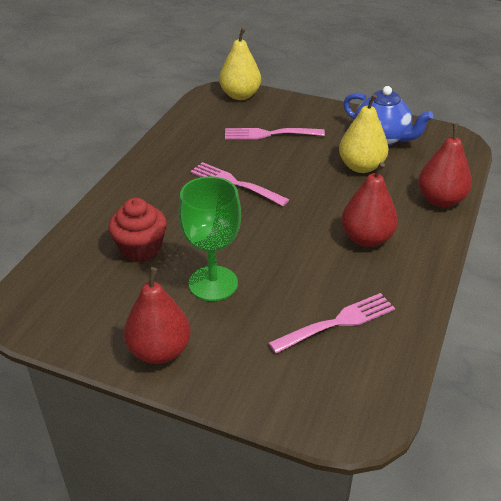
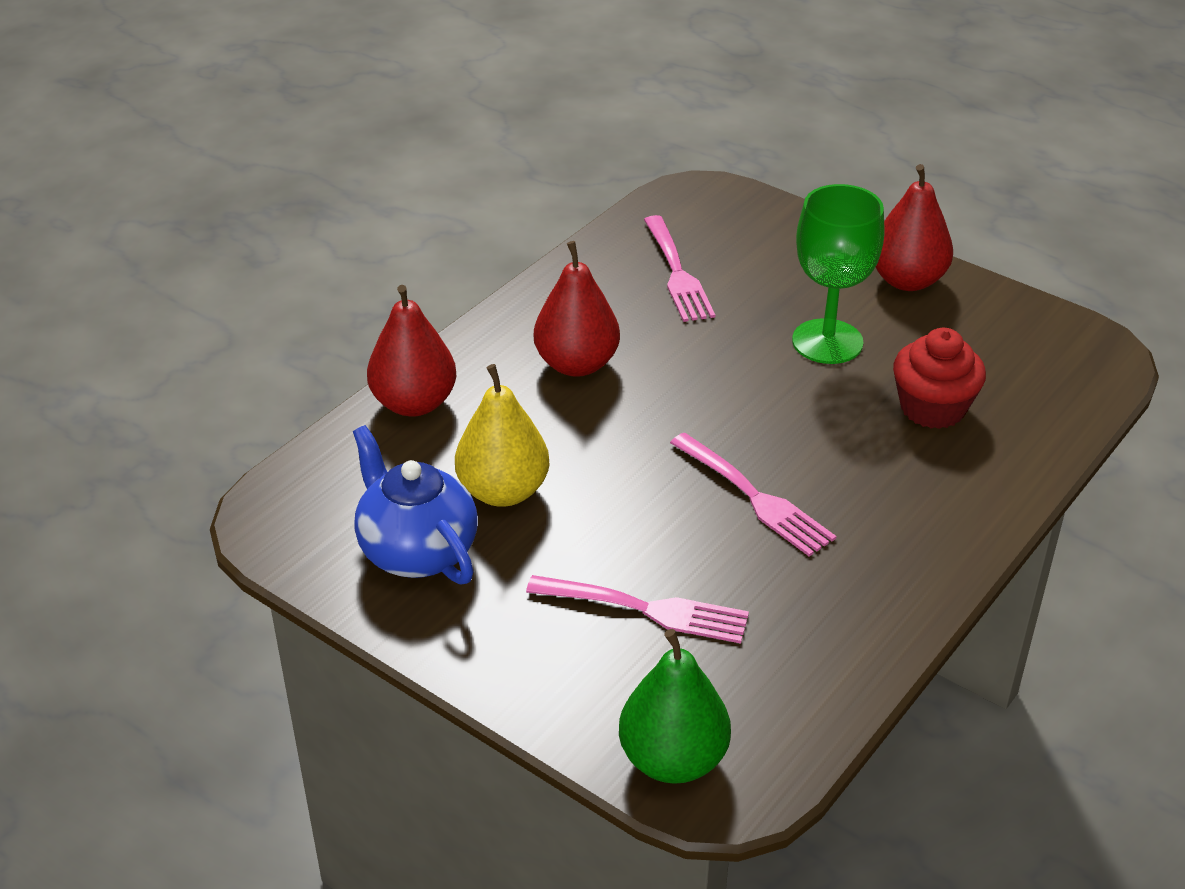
camera: 165 degrees left, 0 degrees up
(240, 95) = (673, 759): yellow pear -> green pear
(337, 322) = (677, 273): pink fork -> pink fork turned 90 degrees counterclockwise

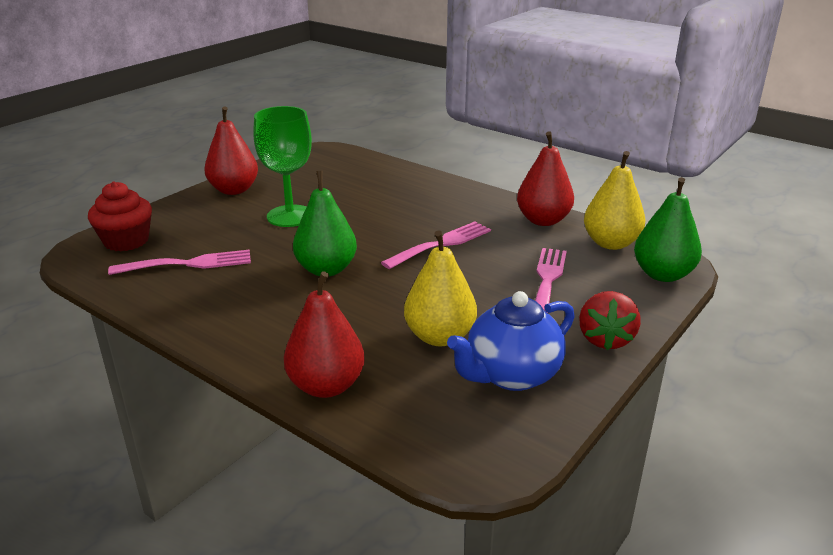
camera: 90 degrees left, 10 degrees down
(487, 653) = (605, 339): none -> red strawberry
(577, 364) = (290, 306): red pear -> red pear (543, 220)
(669, 387) = (326, 269): none -> green pear
(781, 708) = (610, 243): none -> yellow pear
(932, 408) = (361, 191): red cupcake -> red cupcake (126, 241)

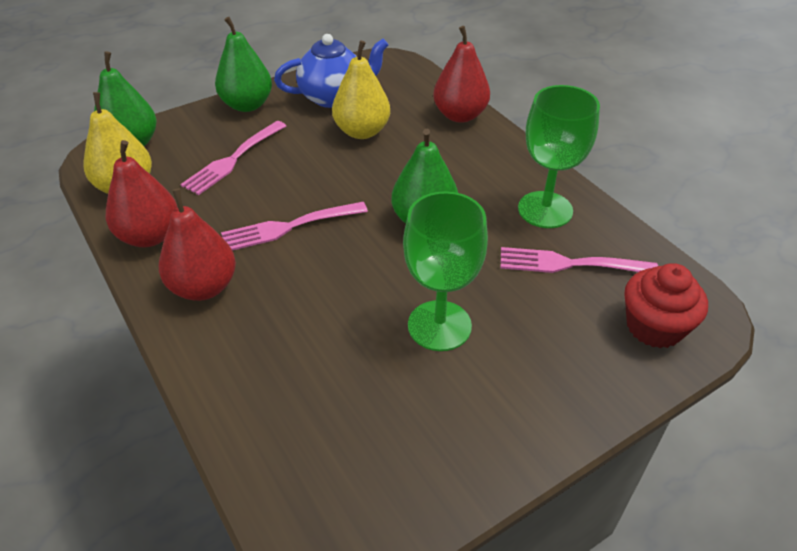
camera: 160 degrees left, 15 degrees up
(208, 299) = (545, 210): none -> green goblet
(234, 190) = (512, 423): red pear -> red pear (204, 287)
(605, 339) = (247, 105): red strawberry -> green pear

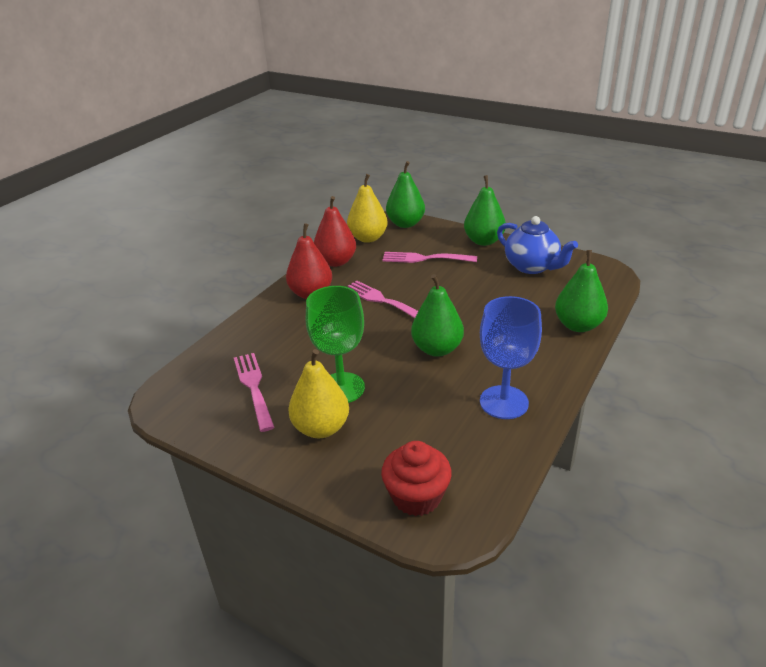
camera: 65 degrees right, 10 degrees down
(362, 131) = (506, 291): yellow pear -> yellow pear (321, 428)
(460, 115) = (578, 325): red pear -> green pear
(545, 210) = (504, 402): green goblet -> blue goblet
(570, 264) = (451, 432): pink fork -> pink fork (254, 387)

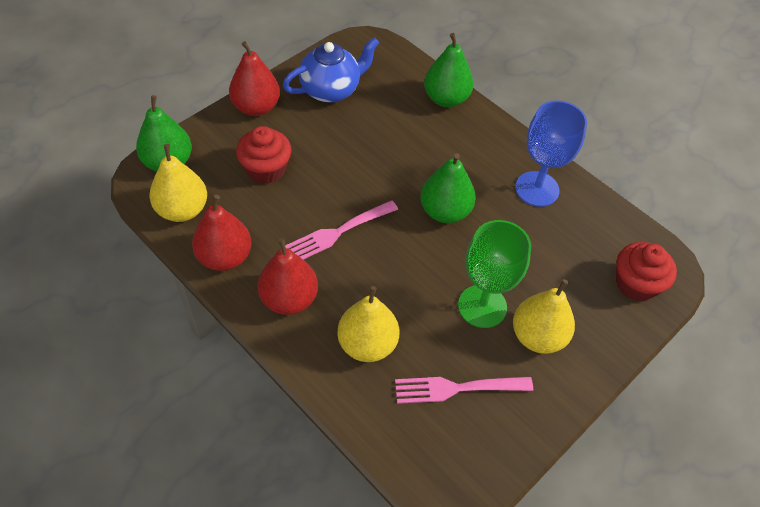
camera: 80 degrees left, 20 degrees up
(283, 335) = (367, 344): none -> yellow pear
(425, 258) = (266, 169): pink fork -> red cupcake
(483, 241) = (256, 107): green pear -> red pear

